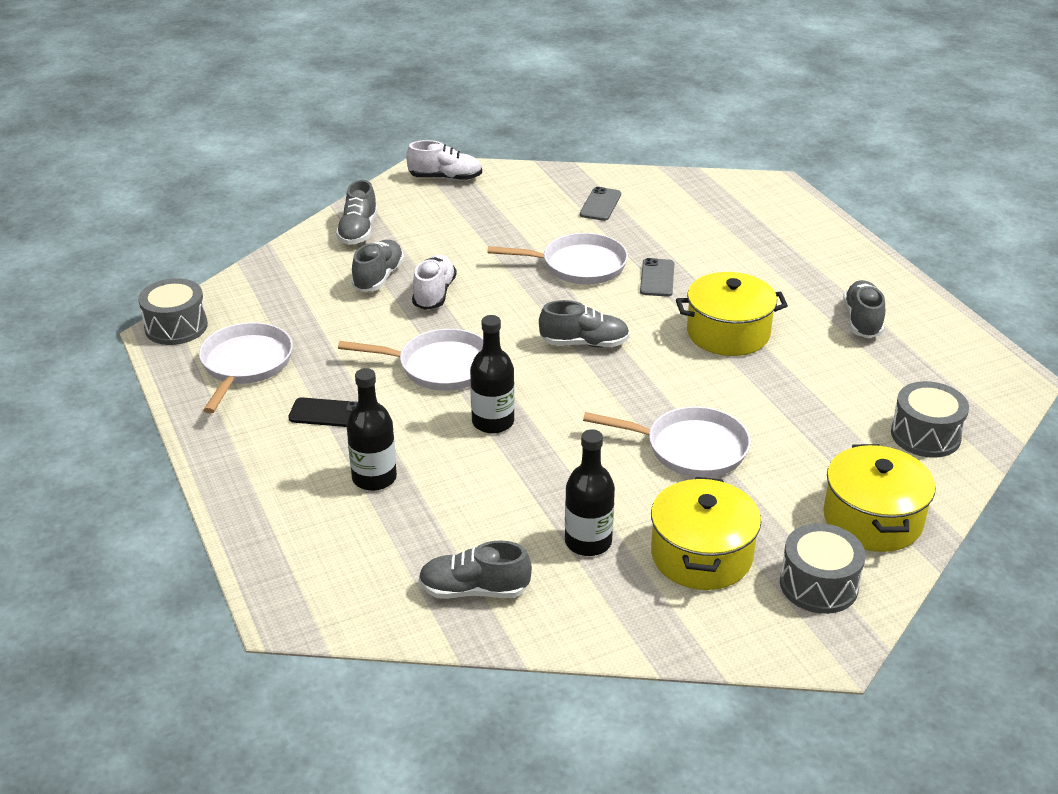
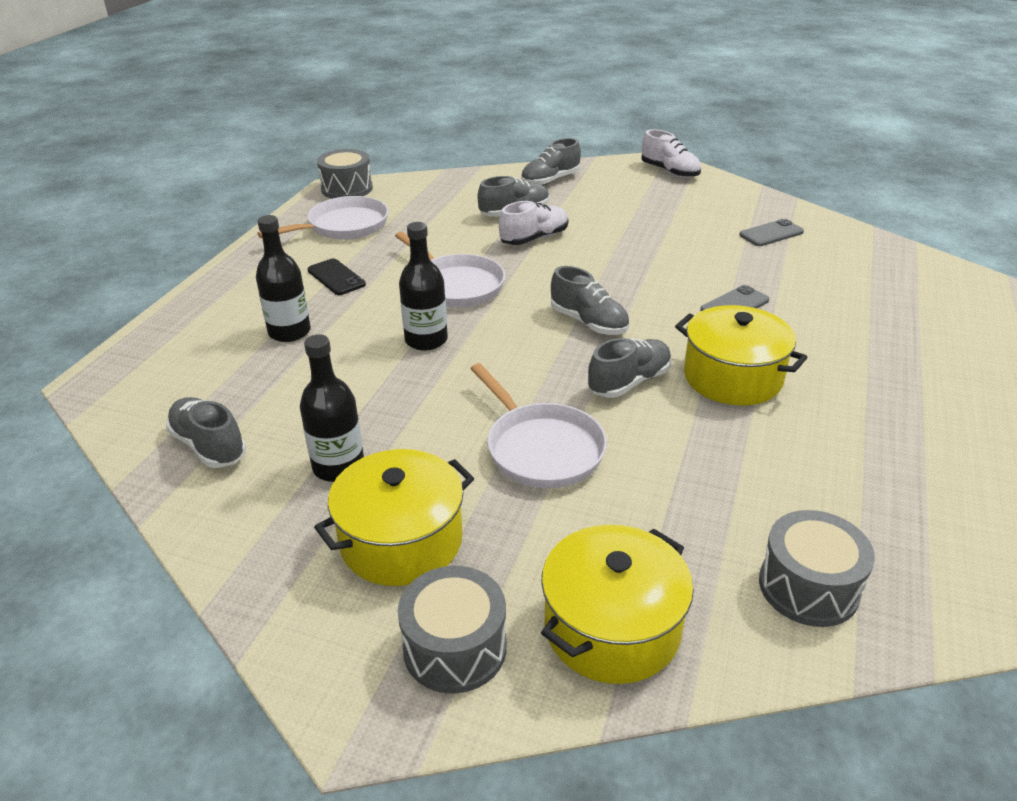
camera: 45 degrees right, 0 degrees up
(578, 266) = (678, 267): white pan -> none
(862, 321) = (902, 438): grey shoe -> grey shoe (629, 382)

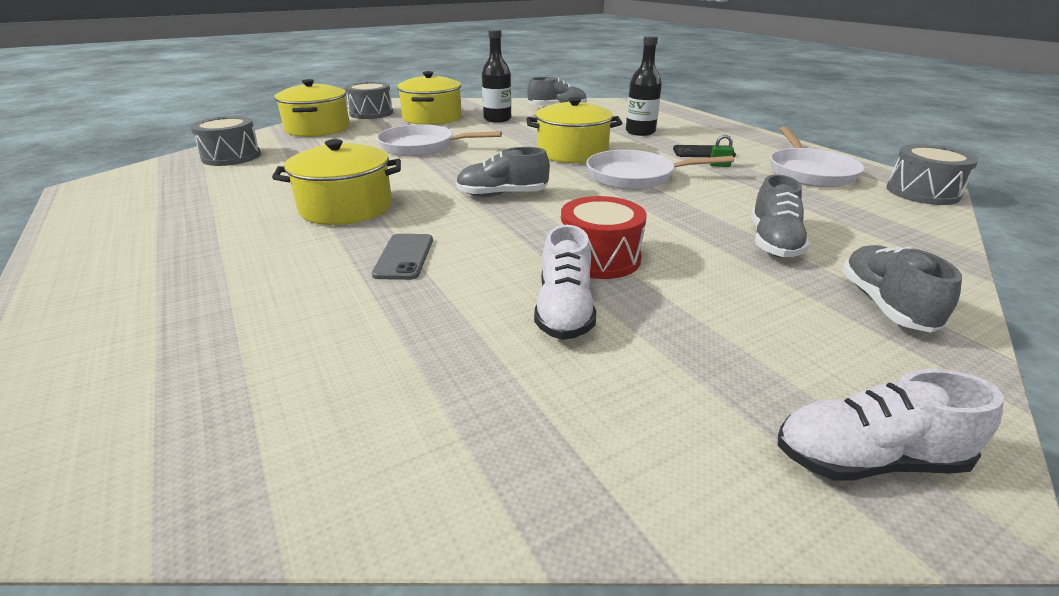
camera: 130 degrees right, 5 degrees down
(371, 261) = (719, 165): none -> green padlock
(426, 340) = (572, 152): black bottle -> yellow pot
(534, 238) = (687, 228): white shoe -> white shoe (564, 311)
(621, 249) = (599, 258): none -> red drum
(629, 382) = (417, 180): grey shoe -> none
(771, 233) = (474, 391): grey phone -> none

